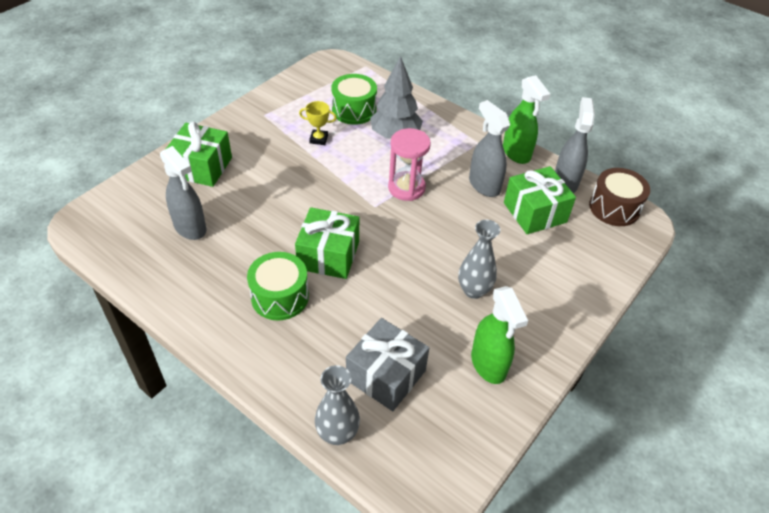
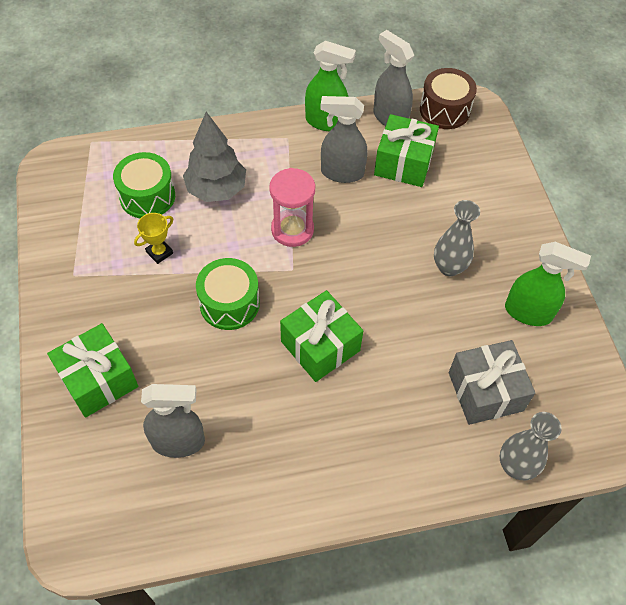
camera: 50 degrees left, 10 degrees up
(280, 297) = (336, 417): green drum -> green drum (229, 303)

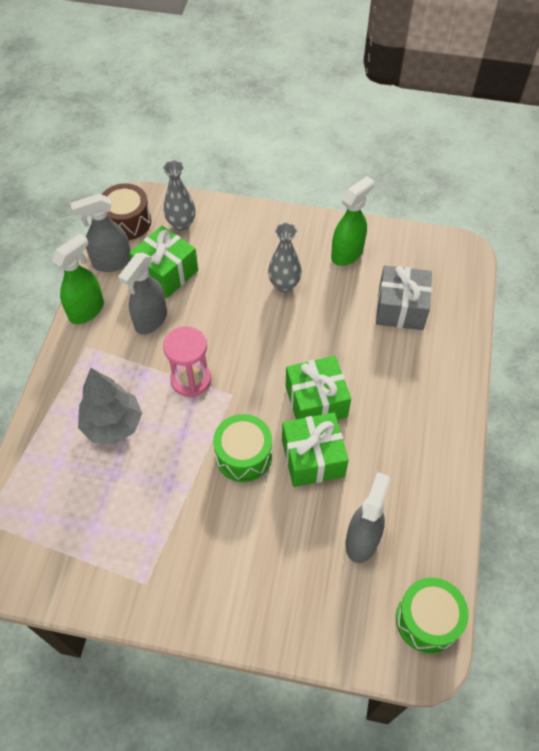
camera: 65 degrees left, 0 degrees up
(98, 380) = (274, 591): green gift -> green gift (313, 458)
(147, 196) = (87, 487): green drum -> green drum (427, 620)
(159, 252) = (159, 497): yellow trophy -> none
(516, 466) = (465, 316): grey vase -> grey vase (181, 224)

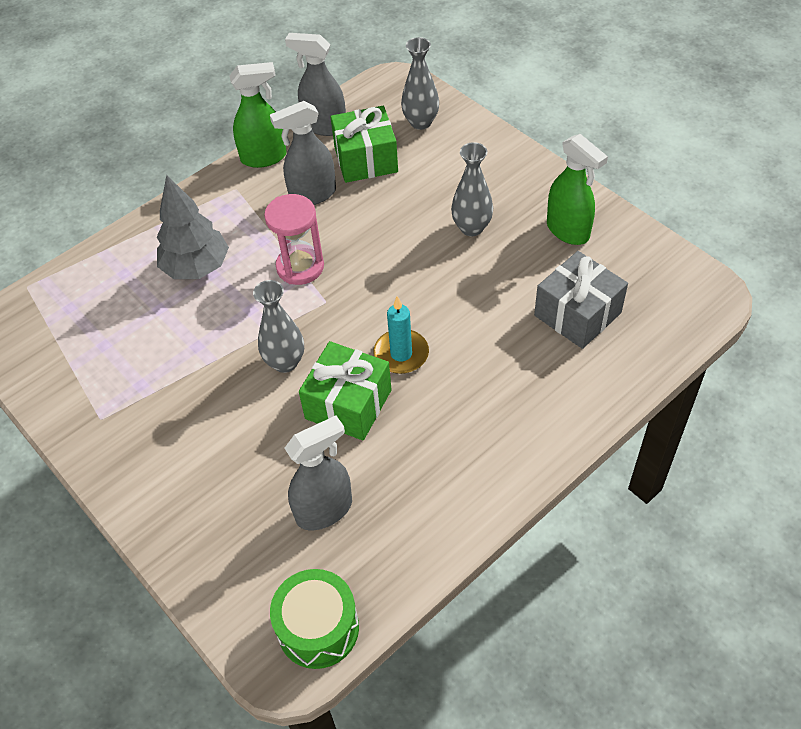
camera: 40 degrees right, 5 degrees down
(127, 222) = (371, 97): brown drum -> none
(243, 455) = (285, 362): green drum -> grey vase
(316, 401) = (401, 354): green gift -> turquoise candle
(347, 253) = (568, 231): green spray bottle -> green spray bottle turned 60 degrees clockwise

